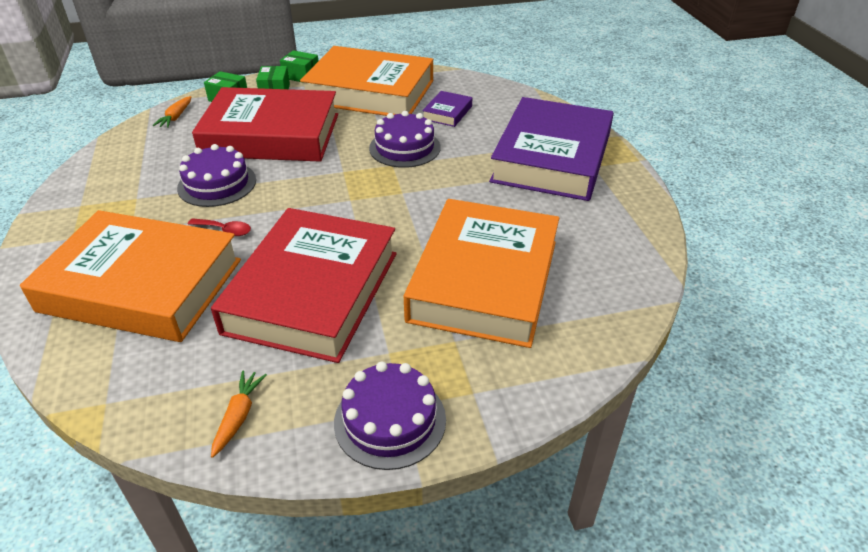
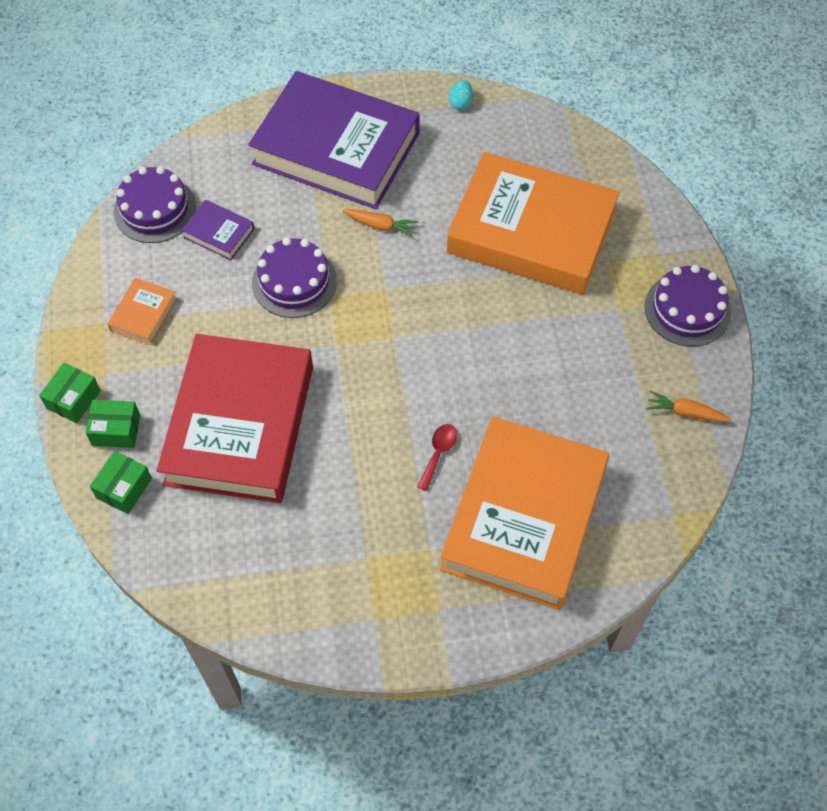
camera: 85 degrees left, 20 degrees up
(176, 117) = (170, 549): orange carrot -> orange carrot (381, 226)
(217, 184) = (346, 473): purple cake -> purple cake (155, 209)
(313, 292) = (540, 366): red book -> none
(370, 92) = (143, 314): orange book -> orange book, size x0.40
(641, 225) = (460, 103): none -> turquoise egg

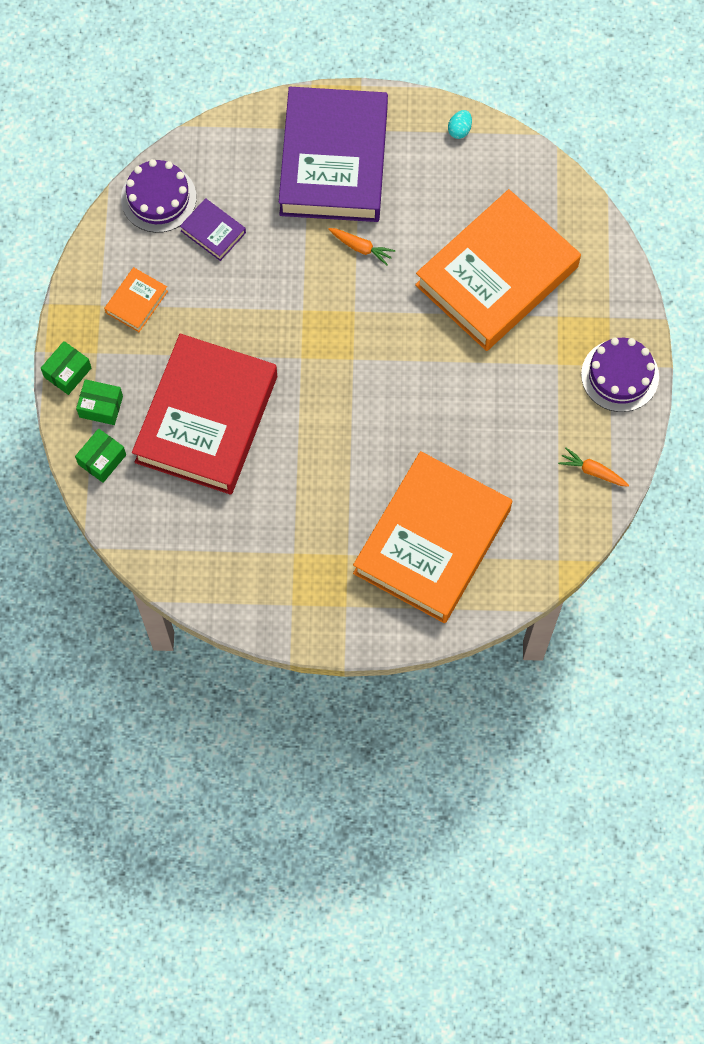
camera: 10 degrees right, 10 degrees up
(294, 281) = (273, 291): purple cake -> none
(336, 148) = (334, 161): purple book -> purple book turned 60 degrees clockwise
(438, 453) = (371, 473): red spoon -> none
(531, 232) = (497, 276): orange book -> orange book turned 75 degrees counterclockwise

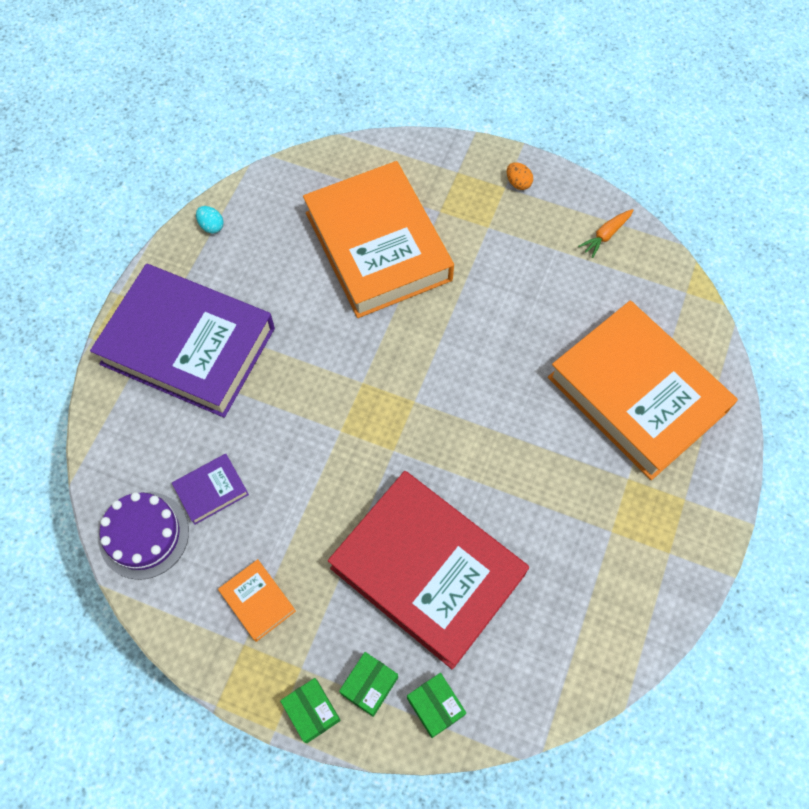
camera: 70 degrees left, 5 degrees down
(361, 248) = (296, 353): orange carrot -> none
(620, 375) = (518, 183): purple cake -> orange egg

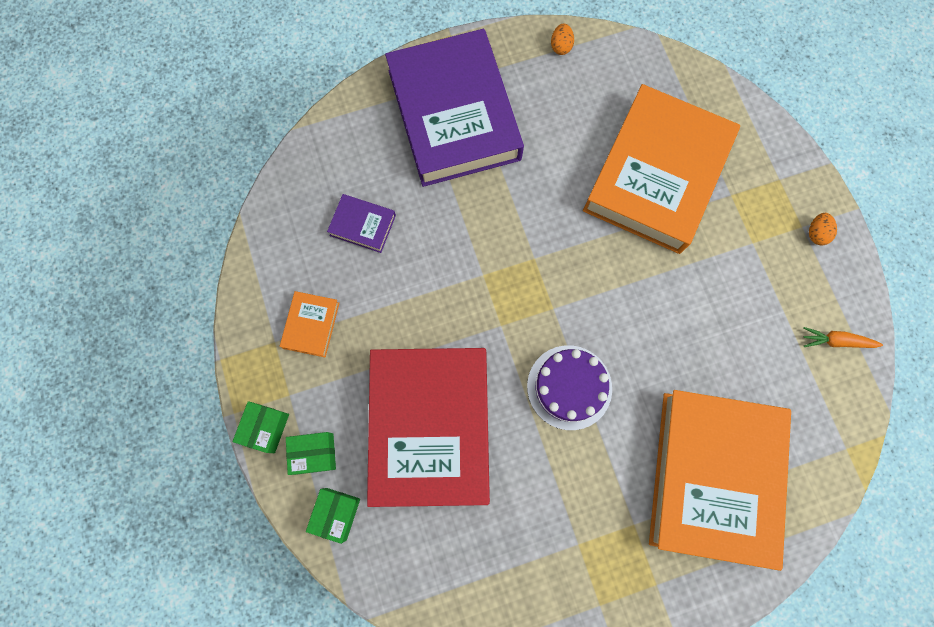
camera: 50 degrees right, 10 degrees up
(144, 535) = (295, 209): purple cake -> purple cake (569, 387)
(211, 226) = (561, 46): turquoise egg -> orange egg

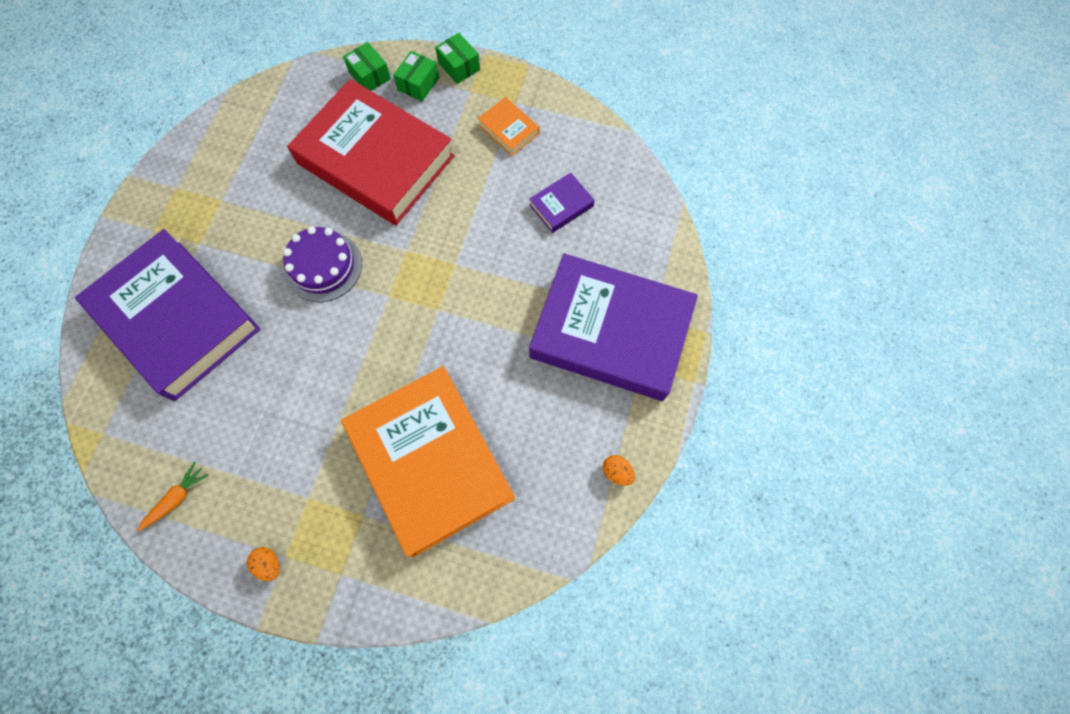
camera: 125 degrees right, 5 degrees down
(713, 476) = (177, 319): orange book -> purple book

